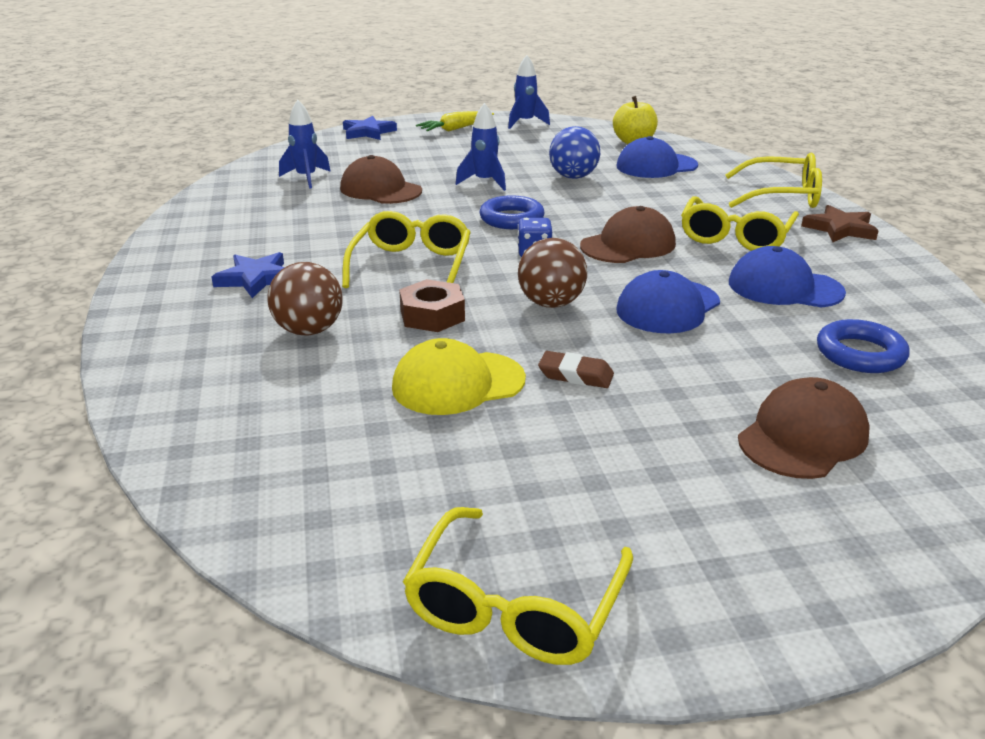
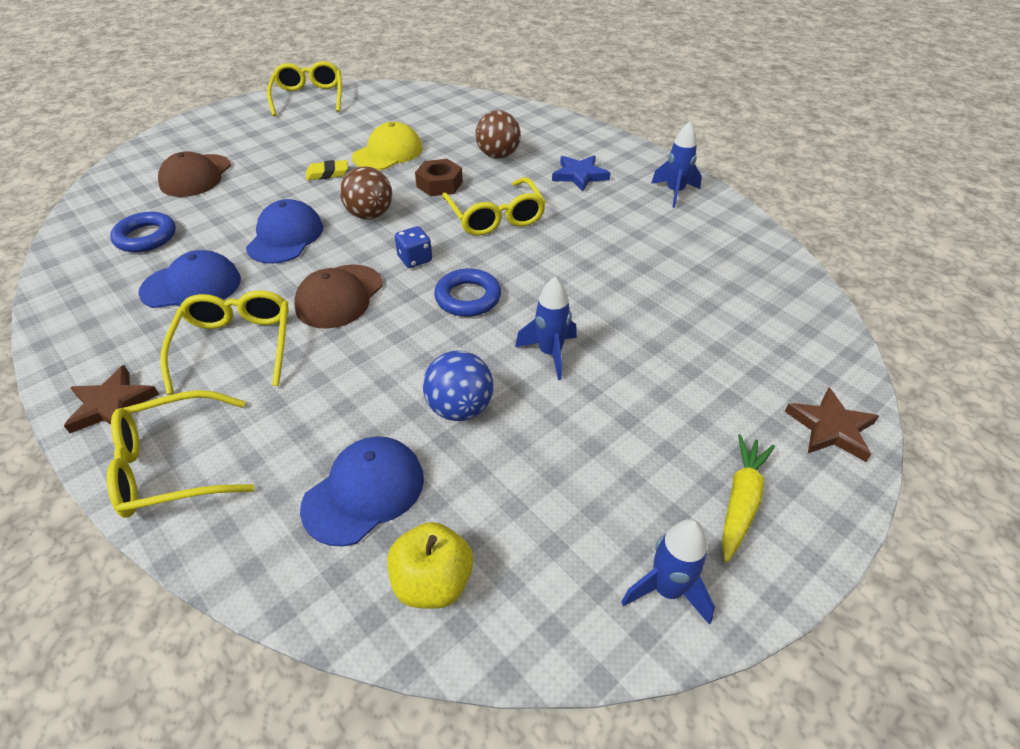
camera: 150 degrees right, 15 degrees up
(306, 178) = (726, 291): blue rocket -> blue rocket (674, 192)
(368, 132) = (831, 428): blue star -> brown star
(380, 190) = (634, 298): brown cap -> none
(575, 375) = (327, 174): brown eraser -> yellow eraser

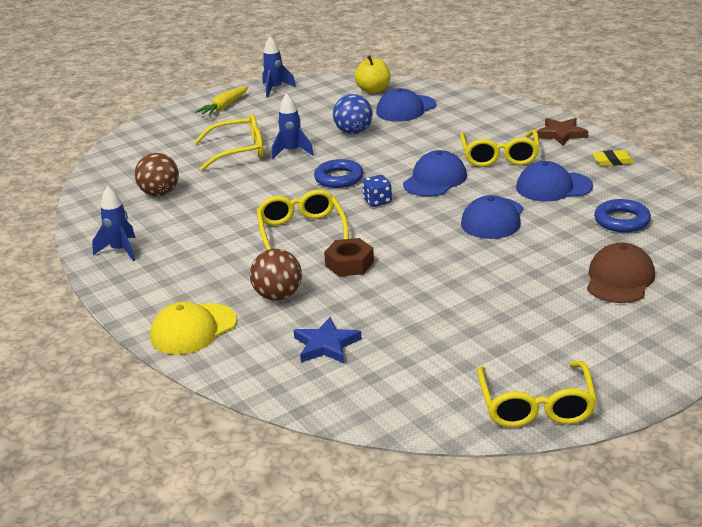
camera: 170 degrees left, 15 degrees down
(172, 466) = (508, 115): yellow glasses -> yellow glasses (239, 151)
(327, 174) = (471, 278): yellow eraser -> yellow eraser (612, 161)
(339, 296) = (435, 180): brown cap -> blue cap
(370, 215) = (419, 235): brown ball -> brown ball (160, 193)
(388, 153) = (406, 303): yellow cap -> yellow cap (193, 329)
(579, 175) = (201, 270): blue star -> blue star (326, 345)
(831, 428) = (155, 125): brown star -> none

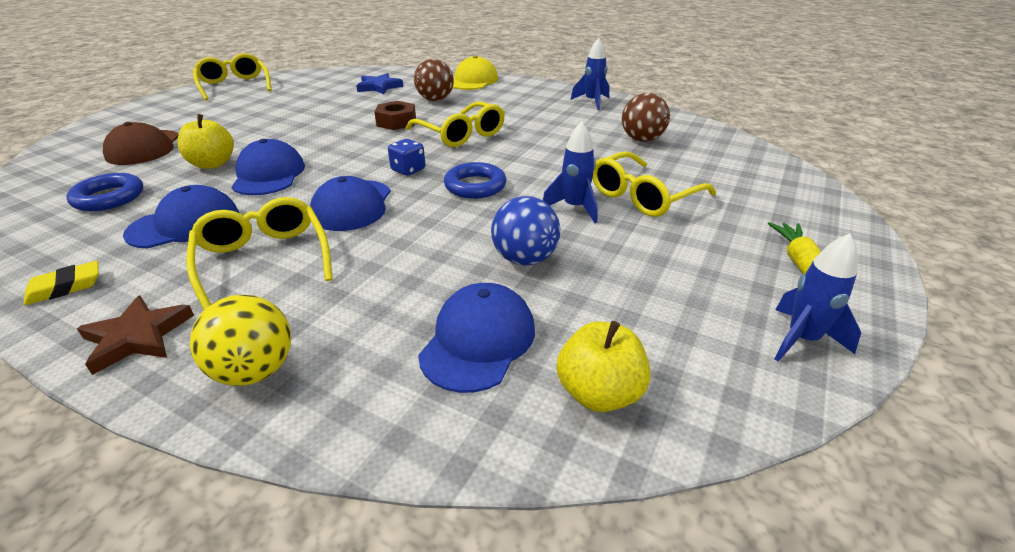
camera: 150 degrees right, 5 degrees up
(505, 115) = (255, 371): none -> yellow ball
(543, 241) = (212, 164): none -> yellow apple

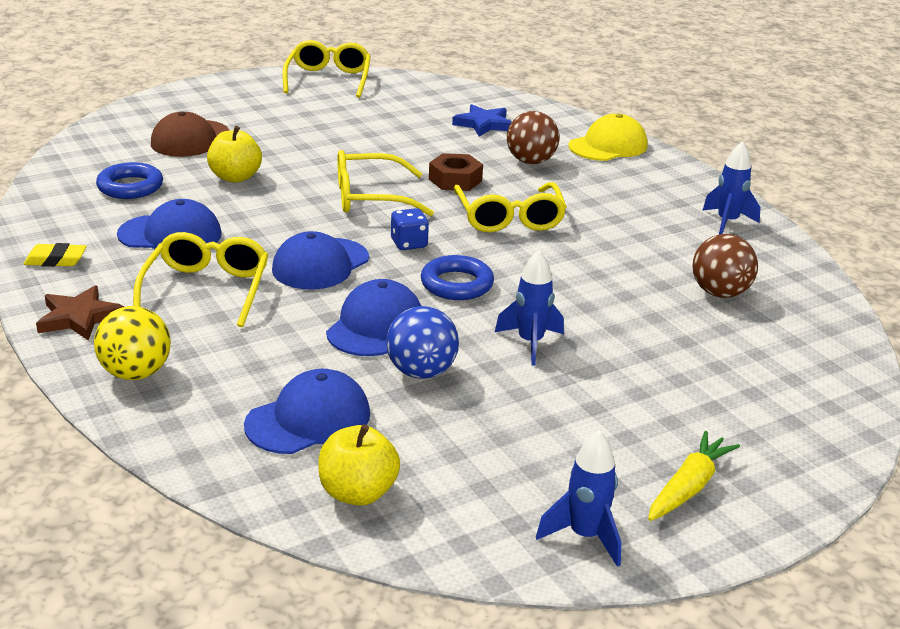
camera: 30 degrees right, 5 degrees down
(269, 175) = (275, 206): blue cap -> blue cap (375, 326)
(643, 196) = (622, 357): yellow glasses -> yellow glasses (370, 198)

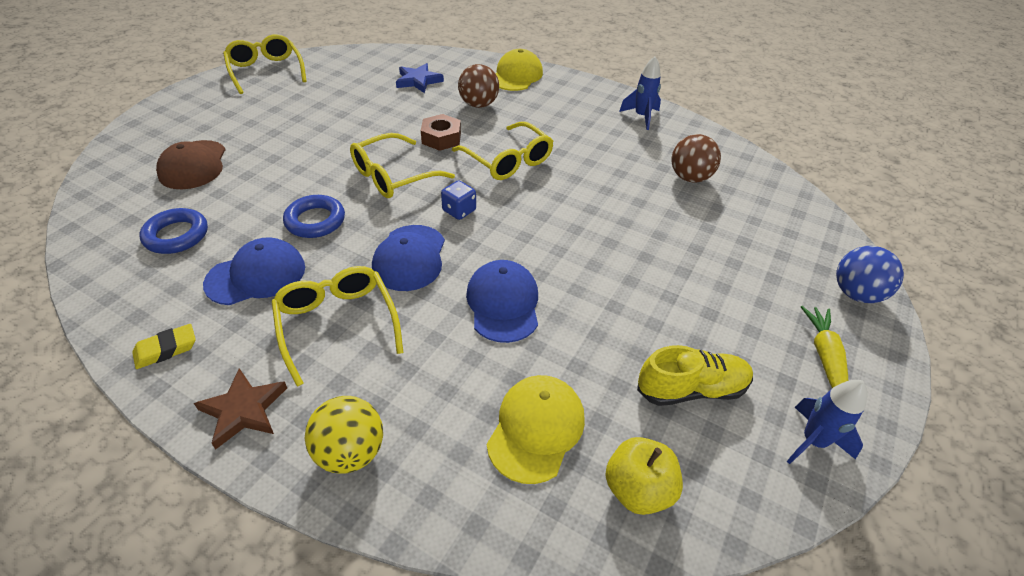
camera: 30 degrees left, 15 degrees up
(235, 177) = (266, 192): yellow apple -> none
(308, 419) = (536, 429): blue cap -> yellow cap
(421, 372) = (574, 335): blue ball -> blue ball (855, 294)
(457, 284) = (525, 237): blue ring -> blue ring (315, 221)
(498, 452) = (691, 389): none -> yellow shoe
(530, 343) = (620, 272): blue rocket -> none

